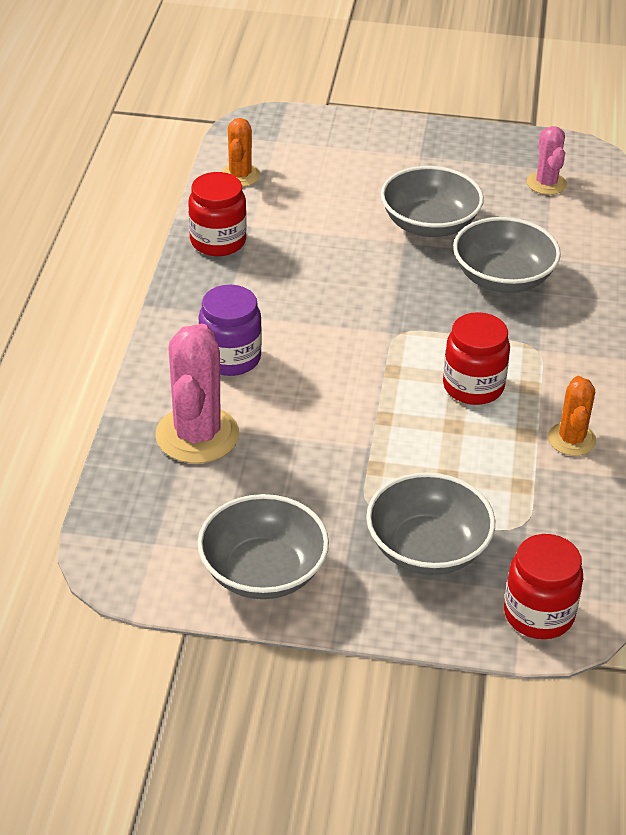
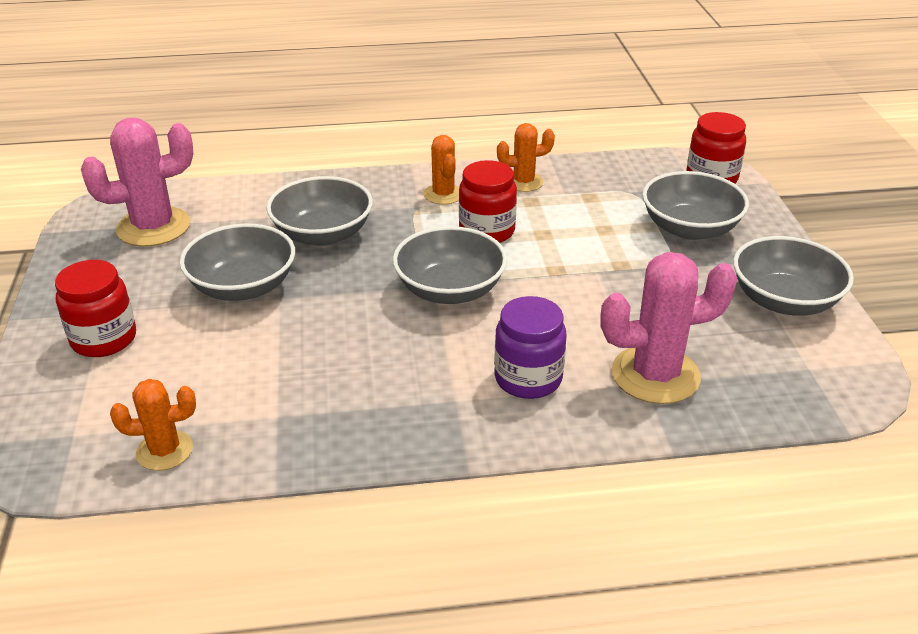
camera: 105 degrees left, 5 degrees down
(218, 241) = (319, 437): red jar -> red jar (104, 339)
(377, 340) = (450, 290): none -> grey bowl
(546, 183) = (153, 227): pink cactus -> pink cactus, size x1.73
(559, 371) = (443, 194): none -> orange cactus

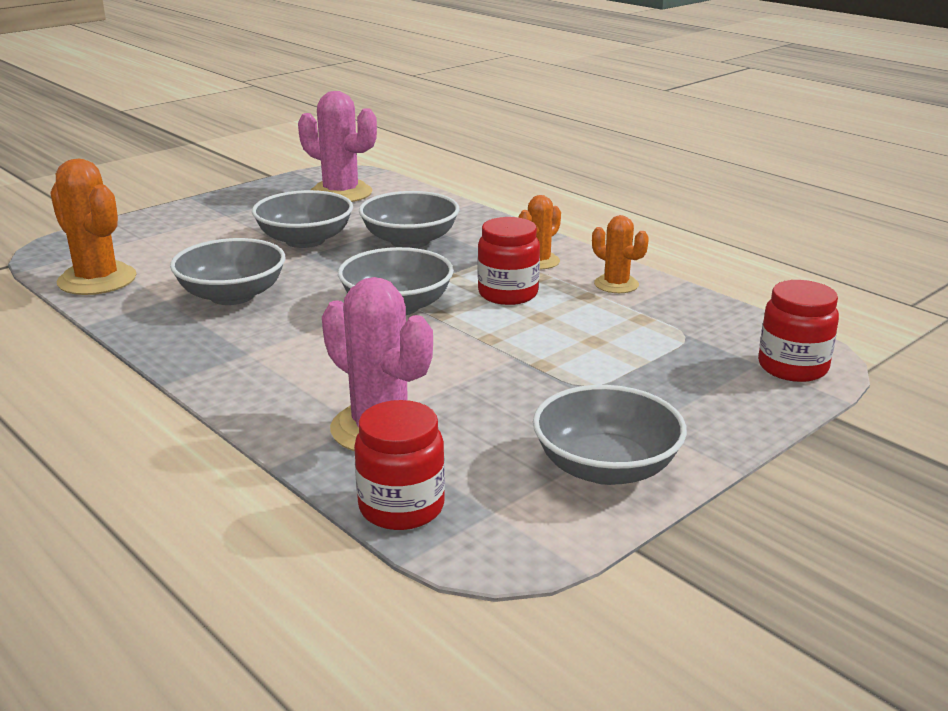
camera: 55 degrees right, 10 degrees down
(104, 339) = (196, 225): red jar -> red jar (401, 507)
(164, 450) = (97, 280): orange cactus -> orange cactus, size x1.73
(528, 378) = (308, 372): purple jar -> none
(690, 228) = (667, 381): grey bowl -> grey bowl (232, 295)

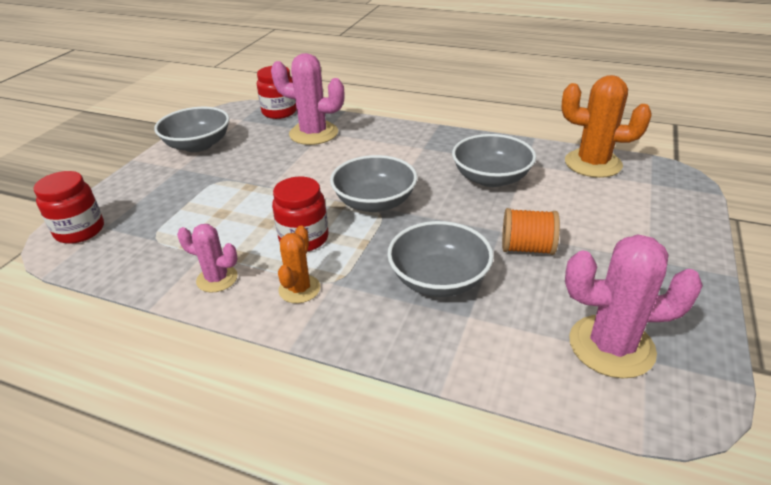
camera: 155 degrees right, 10 degrees up
(305, 240) = (527, 248): grey bowl -> orange spool
(616, 284) = (217, 279): orange cactus -> pink cactus

